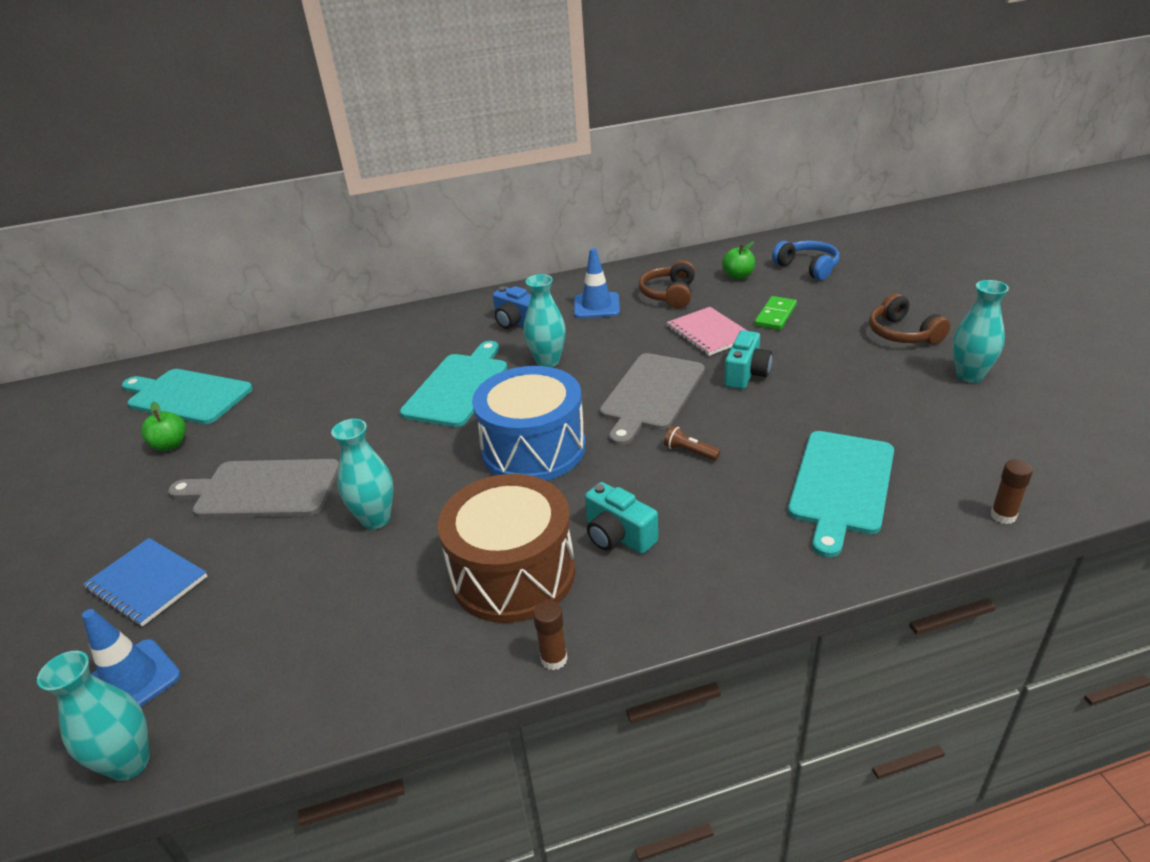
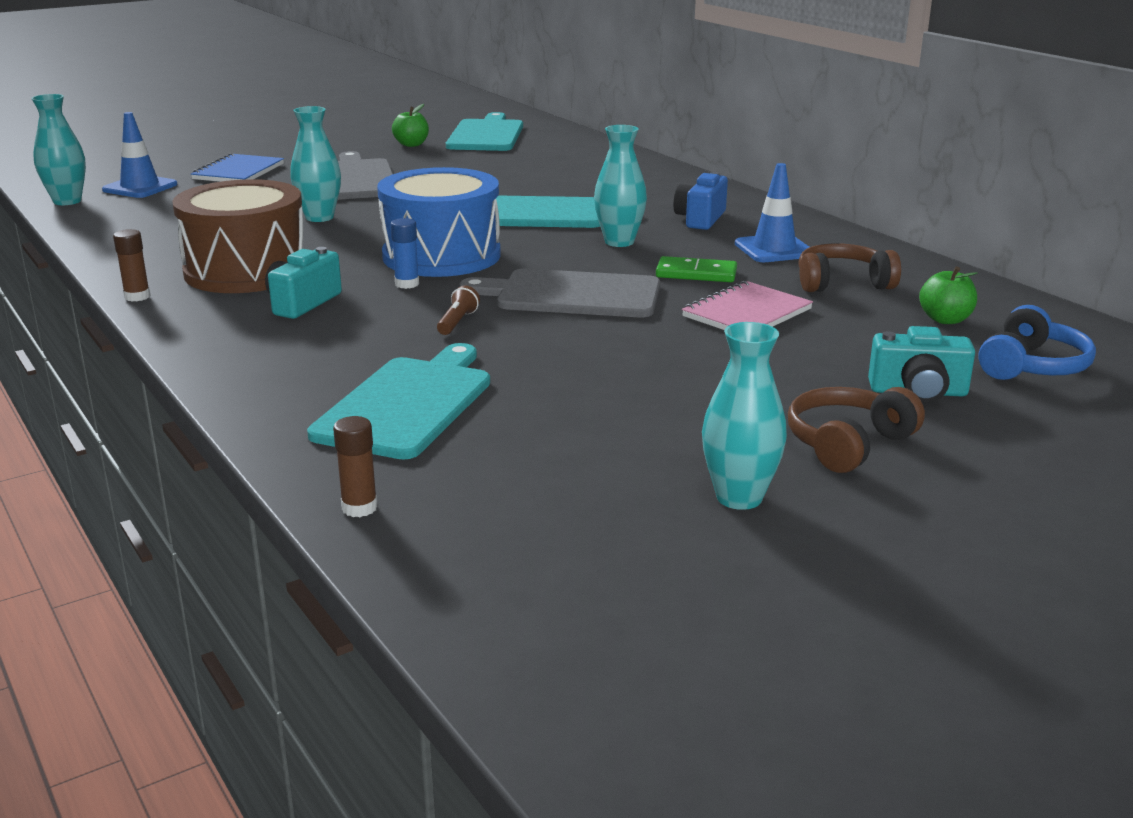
camera: 70 degrees right, 10 degrees down
(595, 472) = (407, 284): none -> blue glue stick
(746, 374) = (649, 340): turquoise camera -> turquoise camera (918, 392)
(775, 315) = (834, 350): green domino -> green domino (696, 274)
(841, 485) = (408, 404): turquoise cutting board -> turquoise cutting board turned 105 degrees clockwise

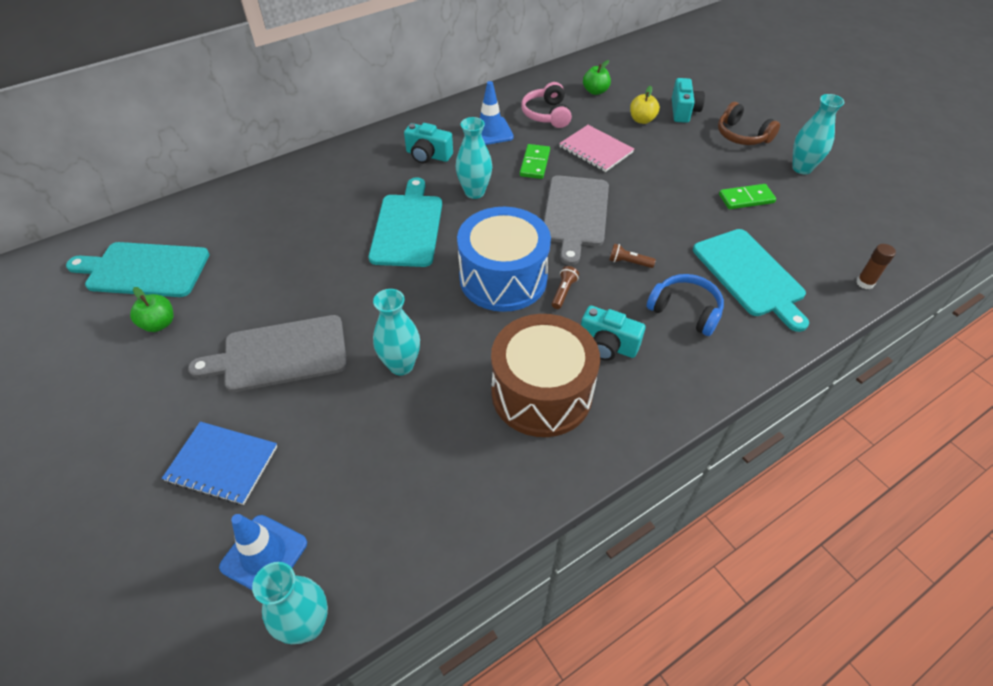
camera: 90 degrees left, 25 degrees up
(137, 297) = (607, 457): brown glue stick -> none
(407, 284) = (563, 292): blue glue stick -> brown flashlight
(408, 404) = (750, 275): turquoise cutting board -> turquoise cutting board turned 135 degrees counterclockwise
(620, 424) = (746, 199): none -> green domino
(700, 219) = (428, 155): blue camera -> turquoise camera
(842, 283) = (547, 114): brown headphones -> pink headphones
(862, 352) = (642, 120): none -> yellow apple
(1032, 366) = (647, 78): blue headphones -> blue headphones (685, 311)

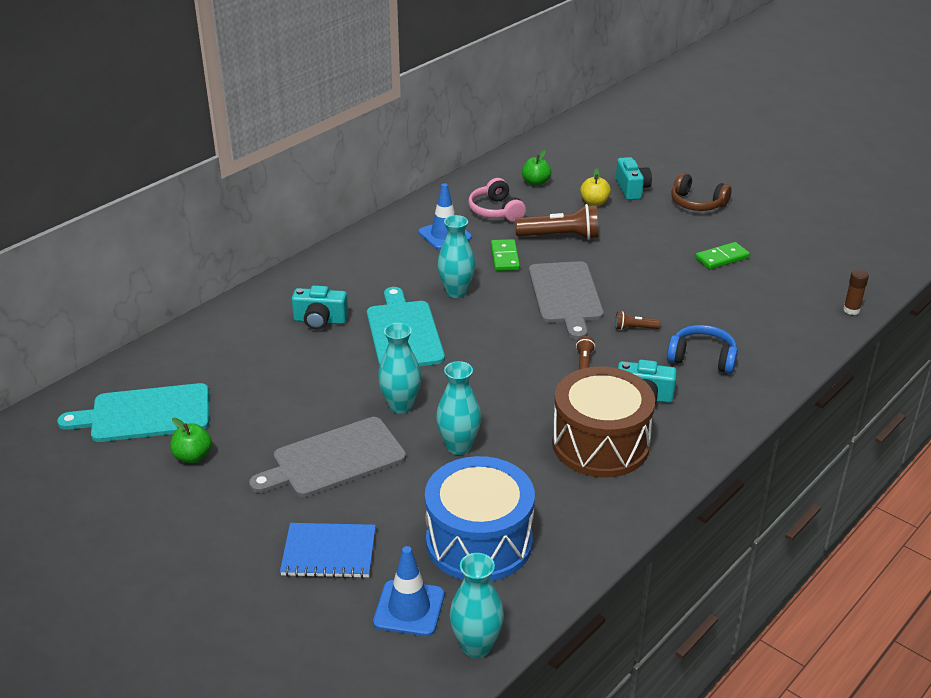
camera: 15 degrees left, 15 degrees down
(428, 155) = (391, 266): turquoise camera -> turquoise camera (320, 320)
(503, 278) = (521, 360): blue drum -> blue drum (479, 542)
(596, 150) = (560, 236): pink notebook -> brown flashlight
(750, 275) = (749, 321): turquoise cutting board -> none
(802, 168) = (763, 224): turquoise vase -> turquoise vase (400, 406)

